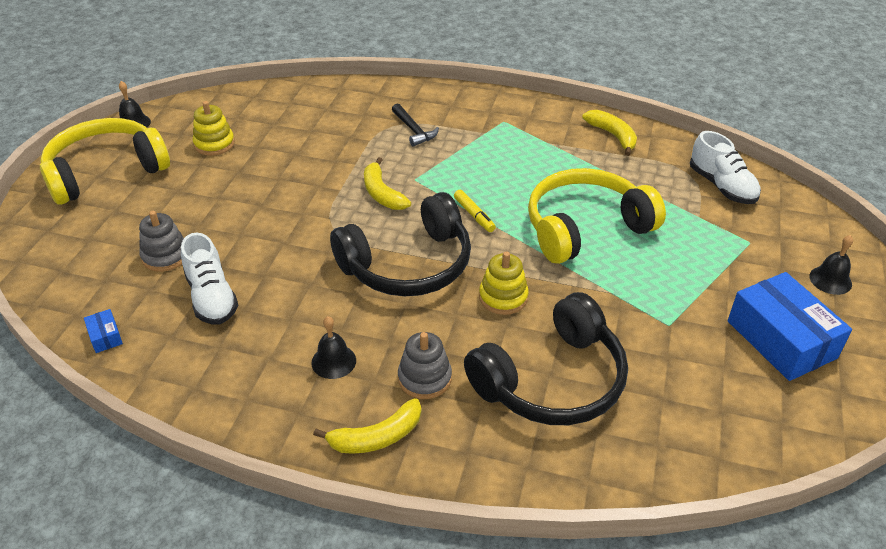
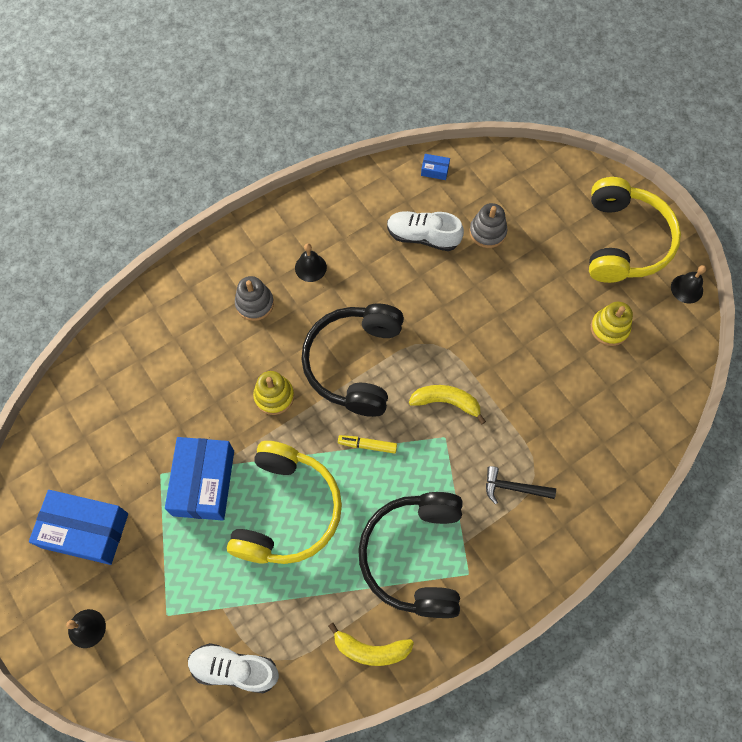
camera: 130 degrees right, 25 degrees up
(377, 437) = (239, 254): yellow banana -> none
(552, 380) = (189, 367): black headphones -> black headphones (415, 556)
(635, 291) = (203, 483): none -> blue box

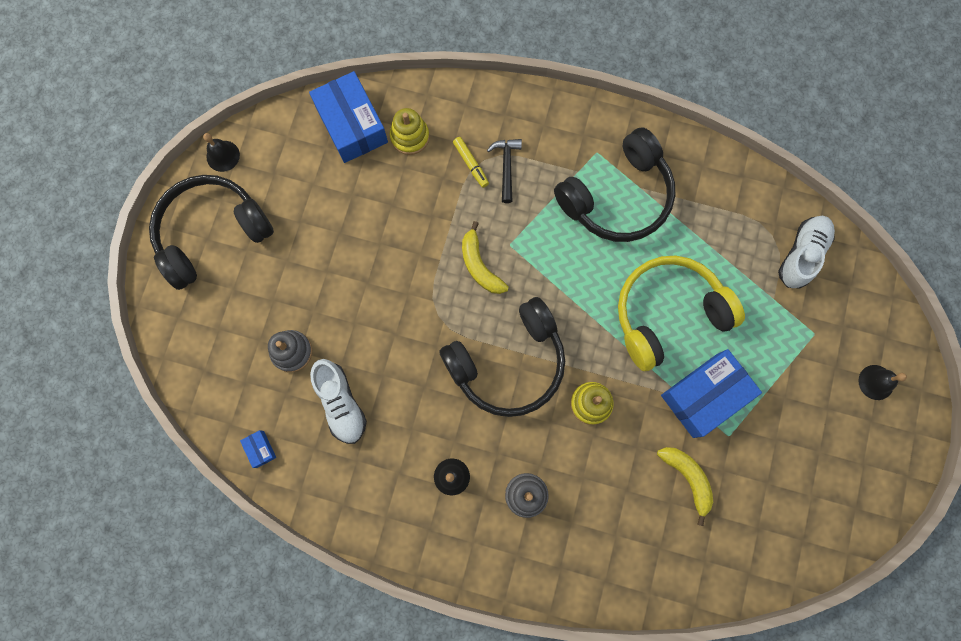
camera: 130 degrees left, 10 degrees up
(85, 530) = (819, 452): blue box -> blue box (352, 125)
(234, 669) = (801, 255): white shoe -> white shoe turned 120 degrees counterclockwise
(367, 445) = (566, 297): yellow marker -> yellow marker (471, 164)
(371, 650) = (705, 176): yellow banana -> yellow banana (687, 478)
(514, 488) = (506, 167): black hammer -> black hammer turned 150 degrees counterclockwise
(609, 328) = (310, 190): yellow stacking toy -> yellow stacking toy (410, 137)
(624, 241) = (212, 233): yellow headphones -> black headphones

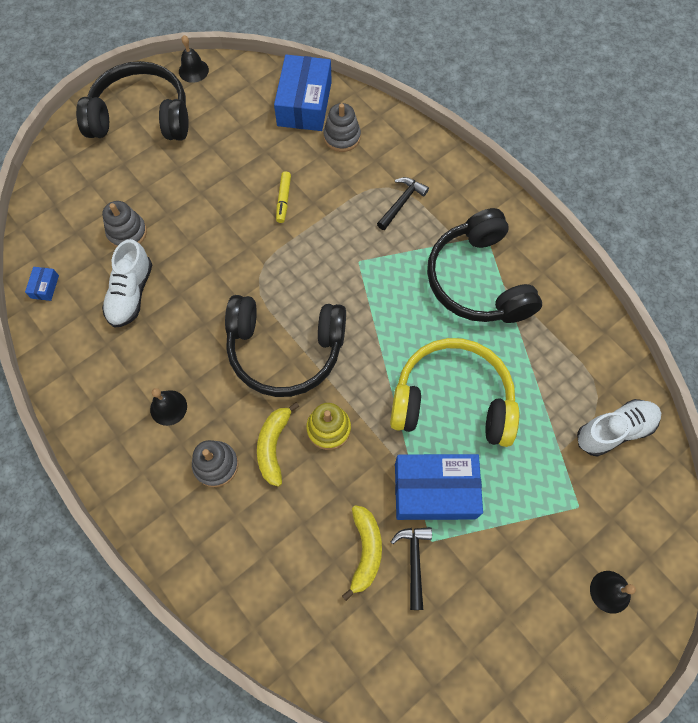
camera: 35 degrees right, 10 degrees down
(410, 137) = (342, 137): yellow stacking toy -> grey stacking toy
(471, 164) = (374, 184): yellow marker -> yellow marker (283, 200)
(480, 265) = (322, 262): yellow banana -> yellow banana (273, 446)
(617, 197) = (478, 280): black headphones -> black headphones turned 75 degrees clockwise
(727, 460) = (414, 562): none -> black hammer

